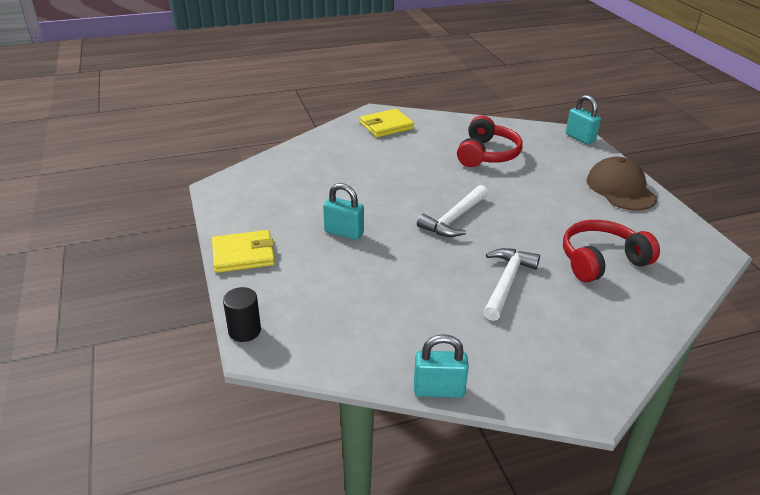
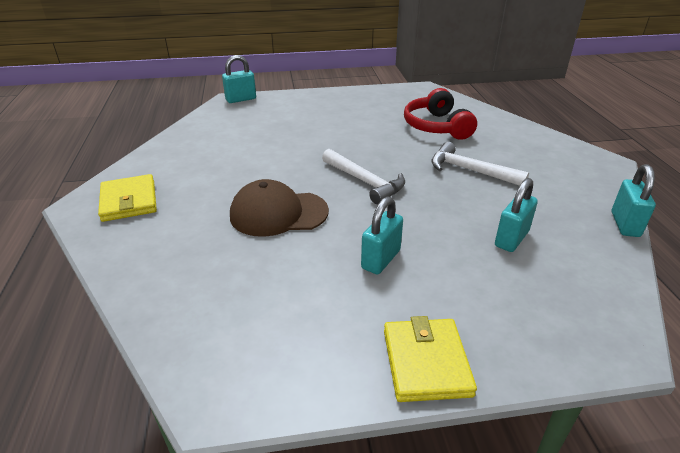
camera: 80 degrees left, 0 degrees up
(244, 331) = (592, 361): black cylinder -> none
(388, 302) = (511, 239): none -> turquoise padlock
(487, 154) = (244, 146): red headphones -> none
(620, 189) = (334, 100): brown cap -> brown cap (278, 213)

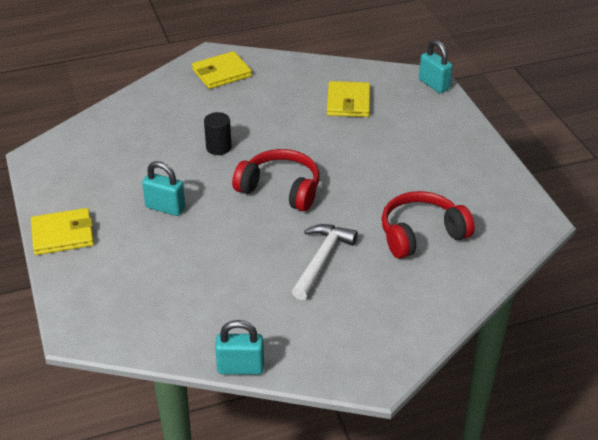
camera: 80 degrees right, 5 degrees up
(241, 135) = (348, 102): none -> yellow wallet
(278, 213) = (218, 147): brown cap -> black cylinder
(365, 182) = (280, 189): white hammer -> red headphones
(511, 239) = (203, 283): turquoise padlock -> none

